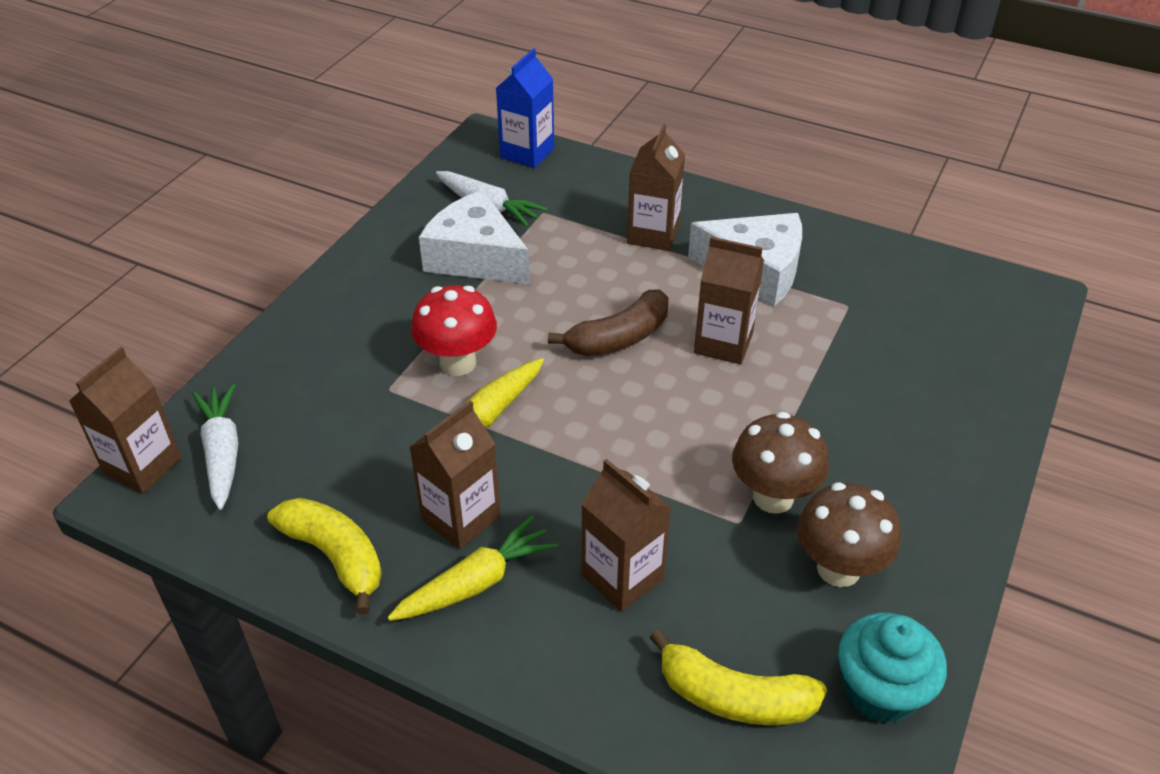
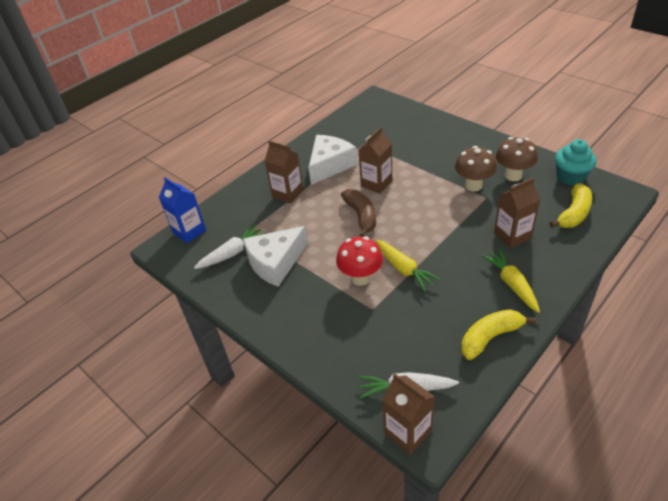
camera: 70 degrees left, 0 degrees up
(461, 518) = (471, 286): brown carton -> none

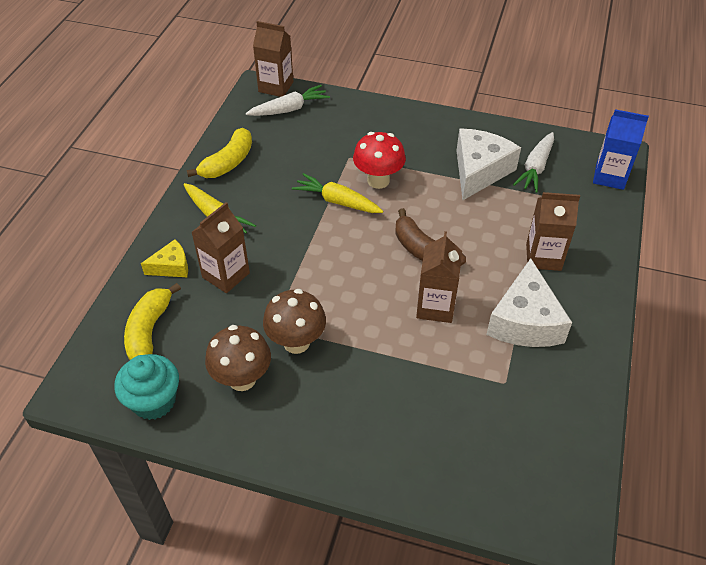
camera: 150 degrees right, 5 degrees up
(555, 252) = (171, 267): none -> yellow cheese

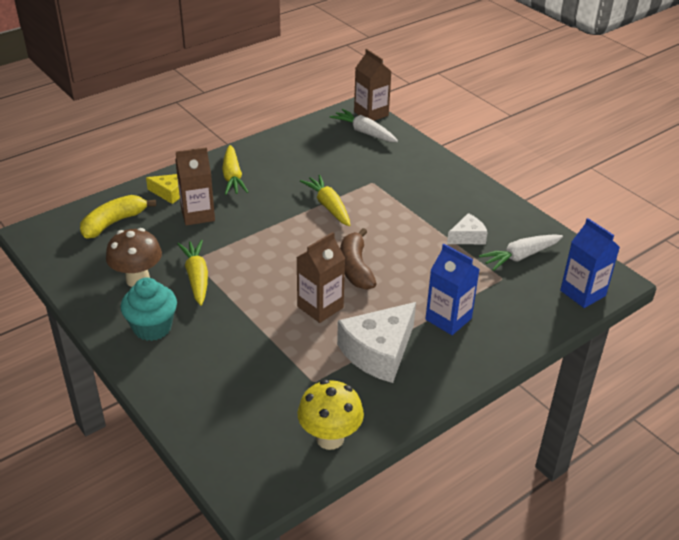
camera: 35 degrees right, 10 degrees down
(154, 401) = (72, 263): turquoise cupcake -> turquoise cupcake (152, 327)
(228, 162) = (279, 147): yellow banana -> none
(289, 109) = (364, 132): white carrot -> white carrot turned 150 degrees counterclockwise
(296, 342) = (196, 277): brown mushroom -> yellow carrot
(378, 180) = (376, 207): red mushroom -> none
(479, 171) = (467, 237): white cheese -> white cheese, size x0.53
(543, 257) = (448, 319): brown carton -> blue carton
(573, 427) = (330, 438): none -> yellow mushroom

